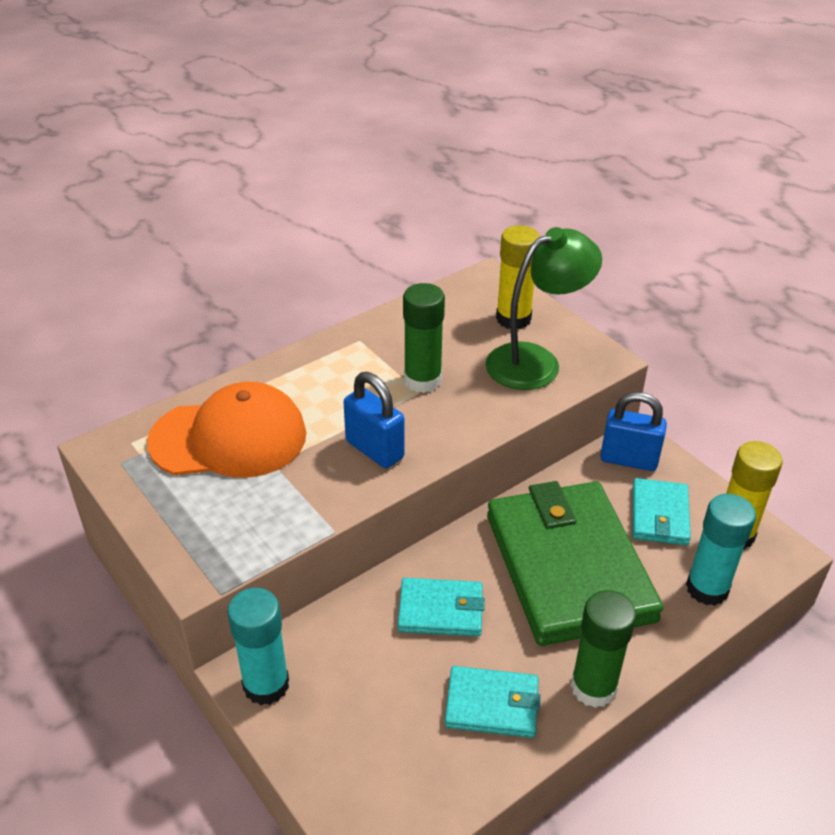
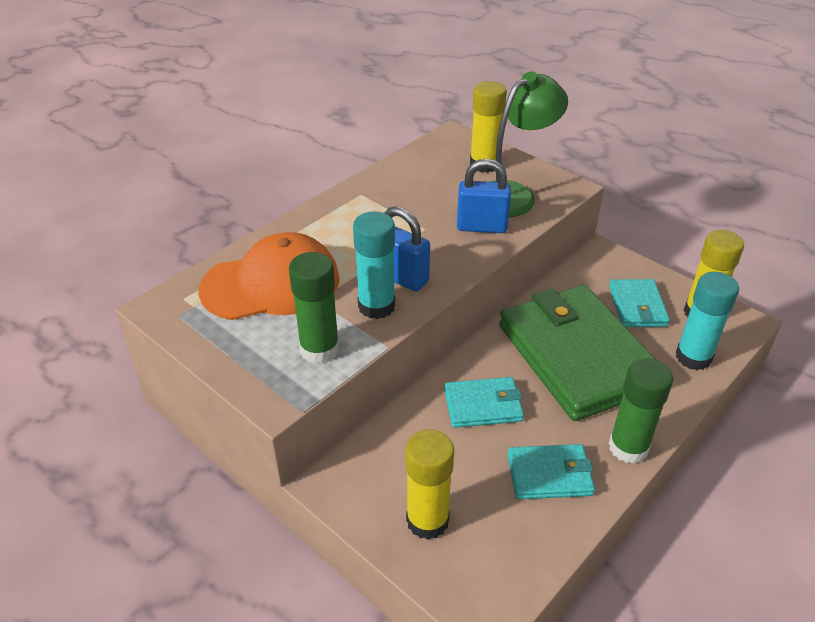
camera: 10 degrees left, 0 degrees up
(266, 685) = (350, 489): turquoise glue stick -> turquoise glue stick (376, 306)
(339, 735) = (427, 520): none -> yellow glue stick
(422, 380) = (424, 219): green glue stick -> green glue stick (319, 349)
(628, 459) = (599, 267): blue padlock -> blue padlock (481, 227)

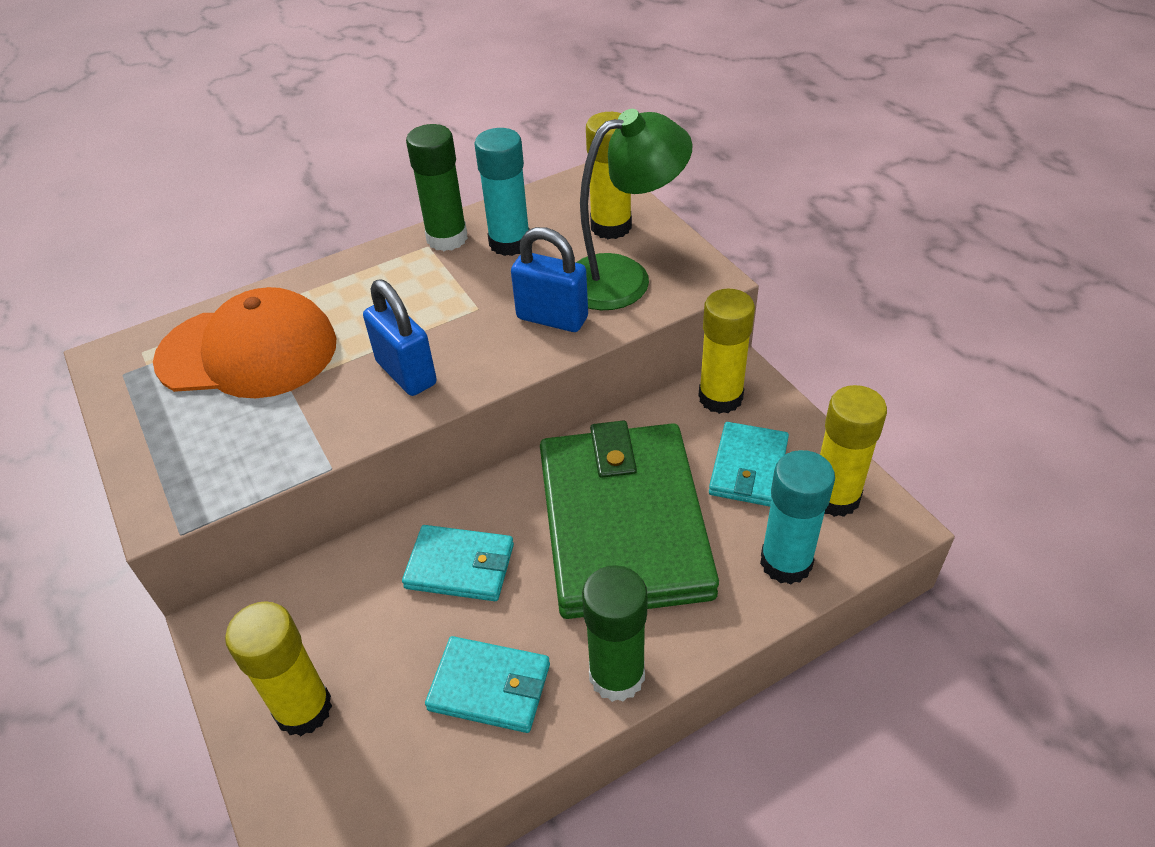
camera: 20 degrees right, 5 degrees up
(319, 349) = (249, 453): green glue stick -> green glue stick (447, 238)
(376, 306) = (352, 407): turquoise glue stick -> turquoise glue stick (509, 243)
(594, 267) = (720, 397): none -> yellow glue stick

